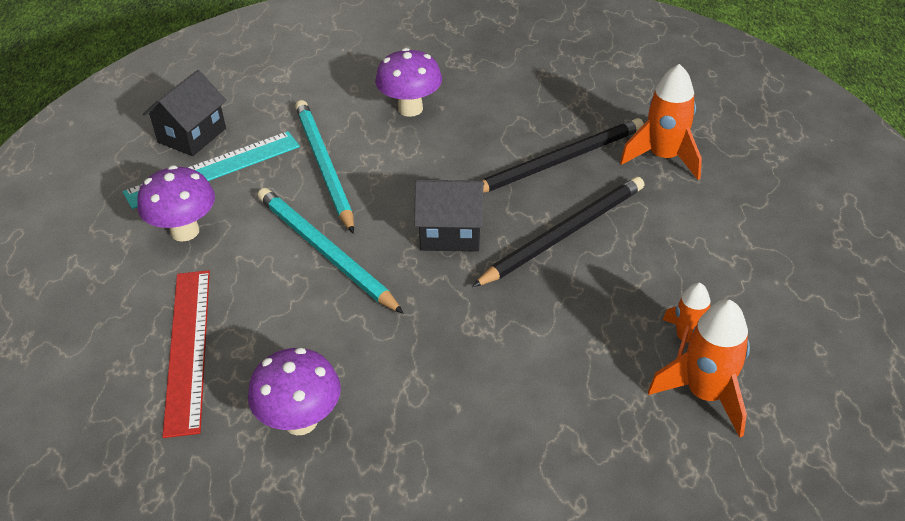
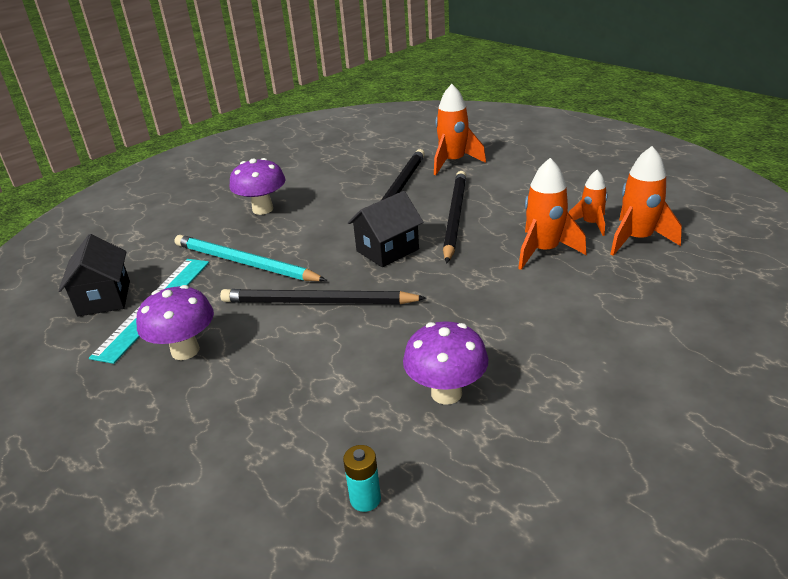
camera: 40 degrees left, 10 degrees down
(139, 461) = (365, 499): none -> turquoise battery
(187, 348) = (296, 411): red ruler -> none
(325, 252) = (317, 302): turquoise pencil -> black pencil
(588, 338) = (544, 251): none -> orange rocket

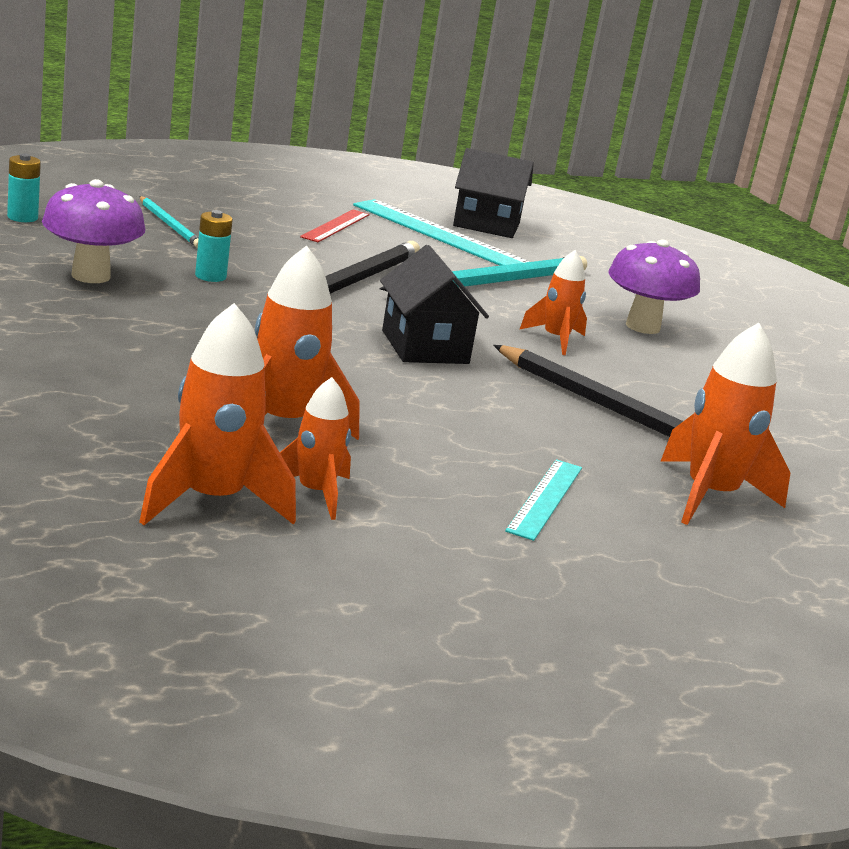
camera: 105 degrees right, 10 degrees down
(185, 350) = (335, 225): purple mushroom -> red ruler
(283, 418) = (170, 225): none -> turquoise pencil
(319, 224) = (555, 339): none -> orange rocket
(375, 351) = (210, 276): none -> turquoise battery
(455, 217) = (474, 415): black pencil -> none
(510, 186) = (545, 498): none -> turquoise ruler

